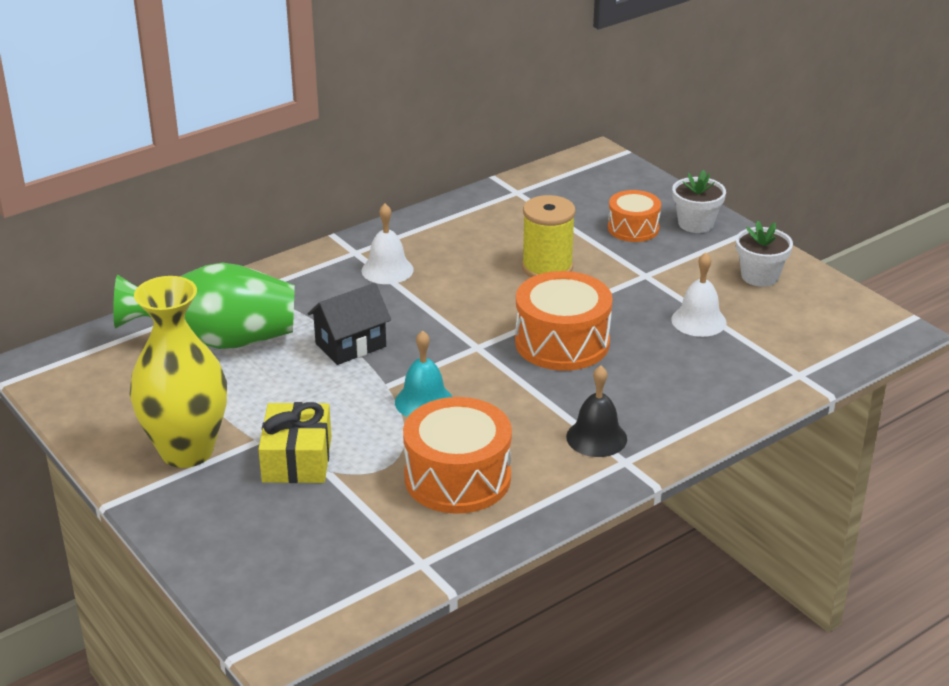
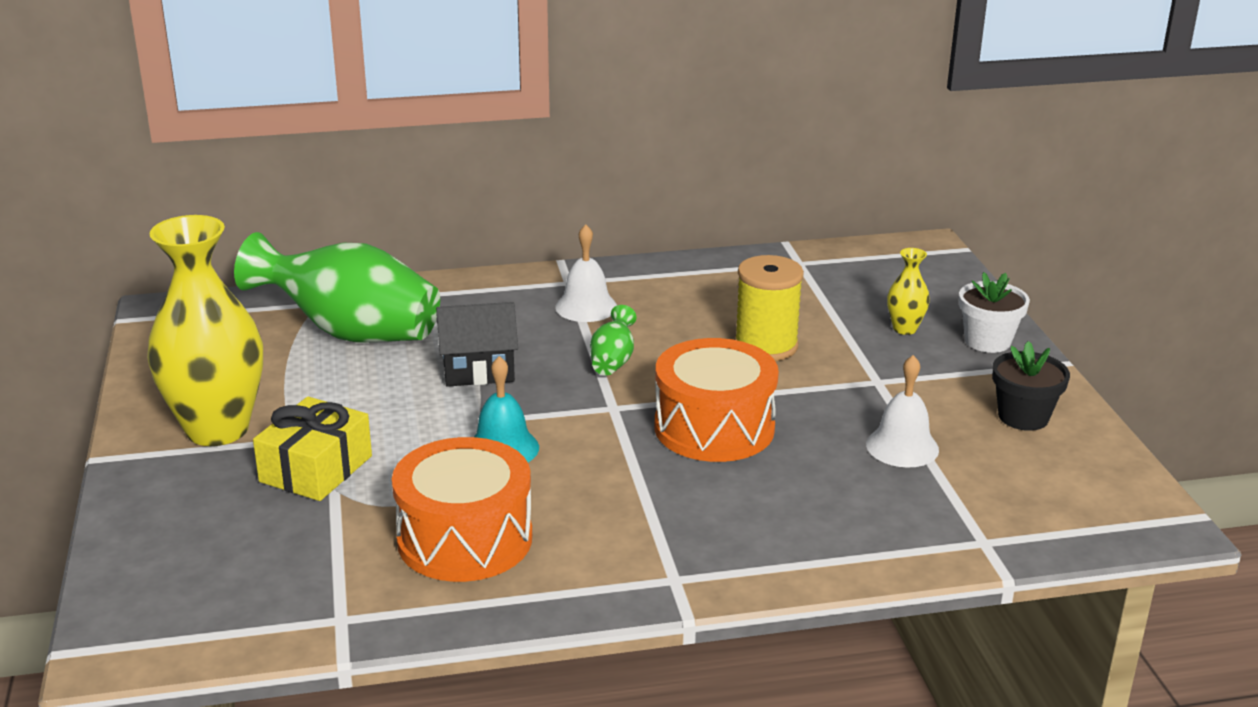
camera: 25 degrees right, 5 degrees down
(446, 309) = (613, 361): none -> green vase
(596, 437) = (663, 542): black bell -> none
(633, 228) = (904, 329): orange drum -> yellow vase
(759, 276) = (1023, 417): white flower pot -> black flower pot

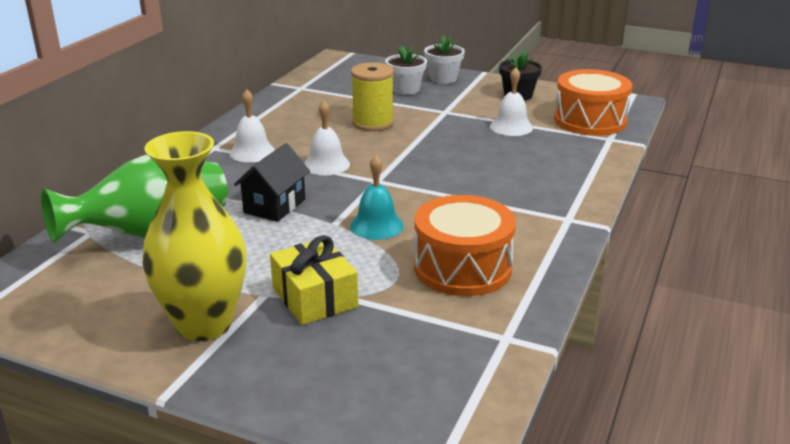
camera: 55 degrees left, 0 degrees up
(613, 361) = (326, 164): green vase -> white bell
(714, 428) = (435, 162): orange drum -> orange drum (589, 121)
(904, 329) = (405, 89): yellow vase -> white flower pot

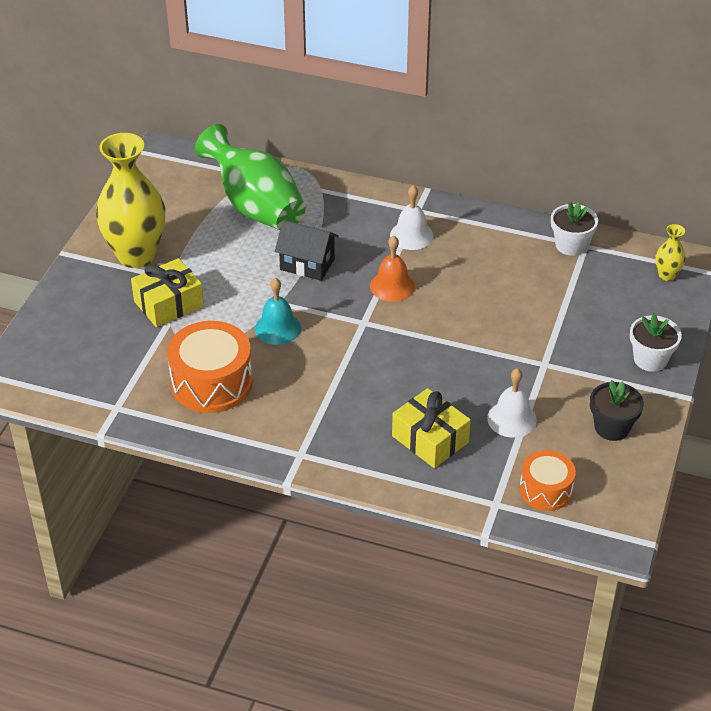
camera: 85 degrees right, 15 degrees up
(326, 164) = (392, 286): white bell -> orange bell
(348, 66) = (667, 275): none -> yellow vase
(373, 123) = (498, 309): yellow spool -> none
(405, 89) = (603, 328): white flower pot -> white flower pot (571, 245)
(539, 159) = (430, 439): none -> yellow gift
(589, 121) = (546, 490): orange drum -> orange drum, size x0.61

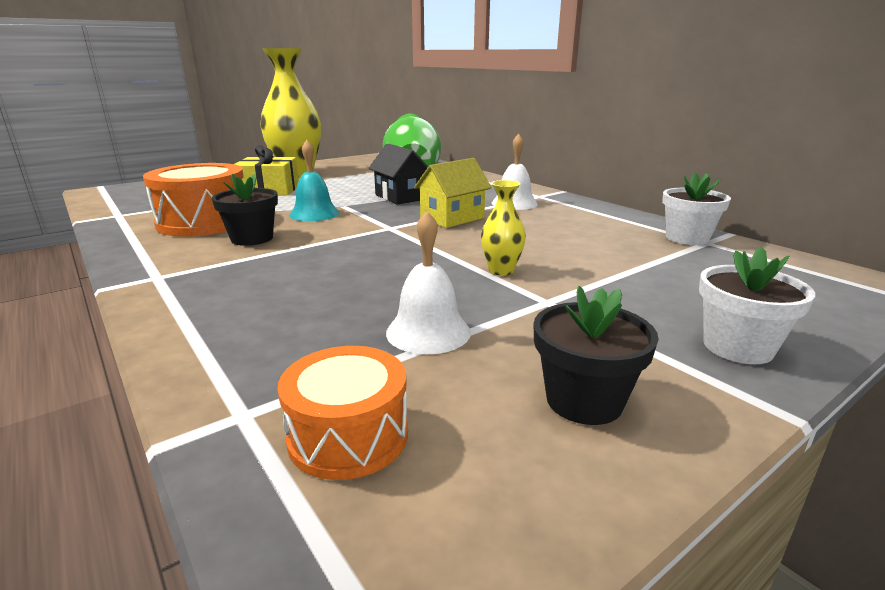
camera: 35 degrees right, 20 degrees down
(288, 385) = (252, 238): none -> black flower pot
(392, 286) = (452, 218): orange bell -> yellow house
(430, 439) = (296, 312): yellow gift -> none
(667, 275) = (823, 284): yellow vase -> yellow vase (501, 270)

